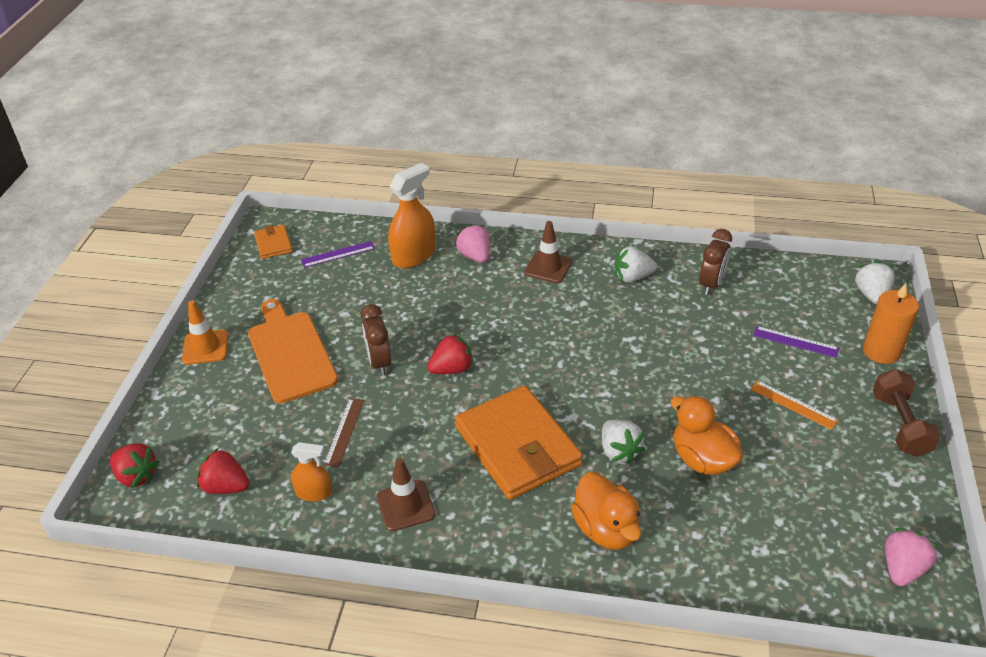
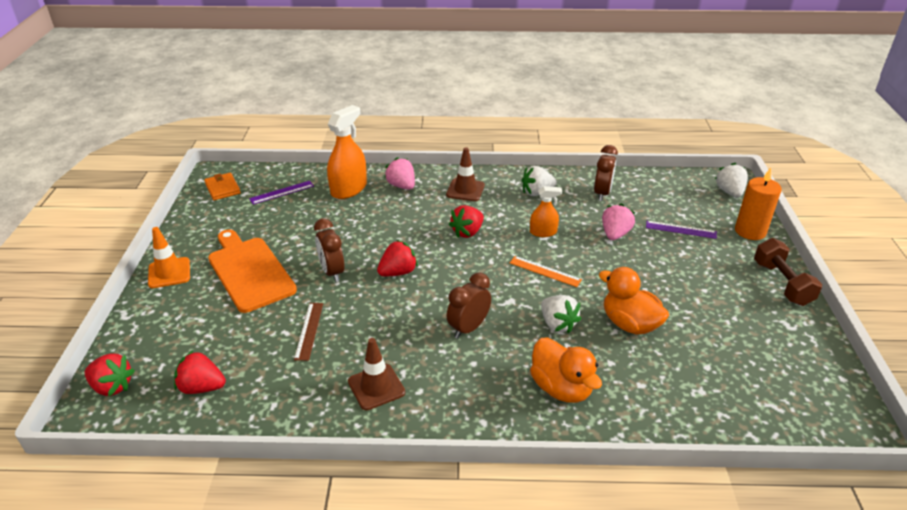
camera: 10 degrees left, 5 degrees down
(314, 492) = (288, 384): orange spray bottle -> orange spray bottle (543, 232)
(517, 446) = (468, 328): orange wallet -> brown clock
(540, 324) = (467, 232): none -> red strawberry
(793, 404) = (692, 276): orange ruler -> orange ruler (545, 271)
(902, 568) = (819, 393): pink strawberry -> pink strawberry (615, 234)

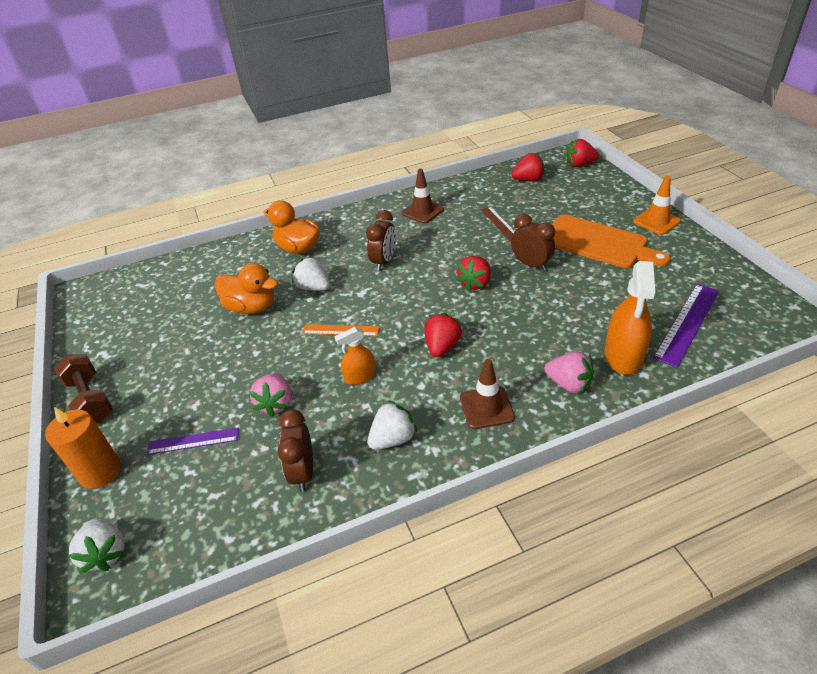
camera: 160 degrees right, 5 degrees up
(222, 188) = (753, 305): orange wallet -> none
(282, 192) = (687, 323): purple ruler -> purple ruler, size x1.62

